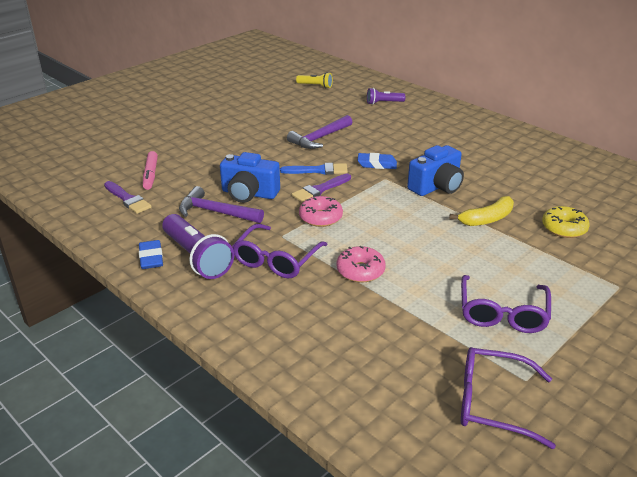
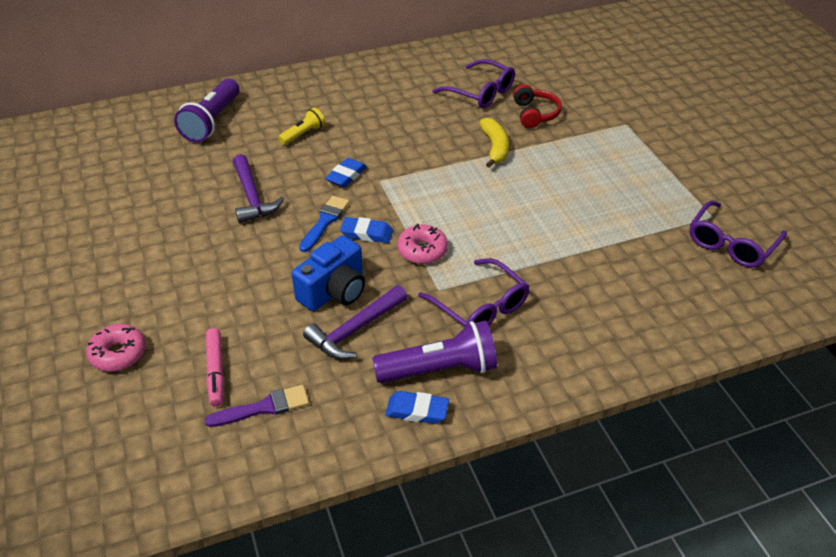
camera: 65 degrees left, 10 degrees up
(151, 174) = (216, 371): pink marker -> pink marker turned 60 degrees clockwise
(315, 86) = (110, 156): yellow flashlight -> yellow flashlight (303, 134)
(320, 189) = (366, 233): purple brush -> blue eraser
(360, 271) = (531, 254): pink donut -> pink donut (118, 354)
(383, 103) = (212, 121): purple flashlight -> purple flashlight, size x1.82
(436, 186) = (419, 154): blue camera -> none
(502, 313) = (630, 195): purple glasses -> purple glasses (480, 92)
(564, 228) = (535, 114): yellow donut -> red headphones

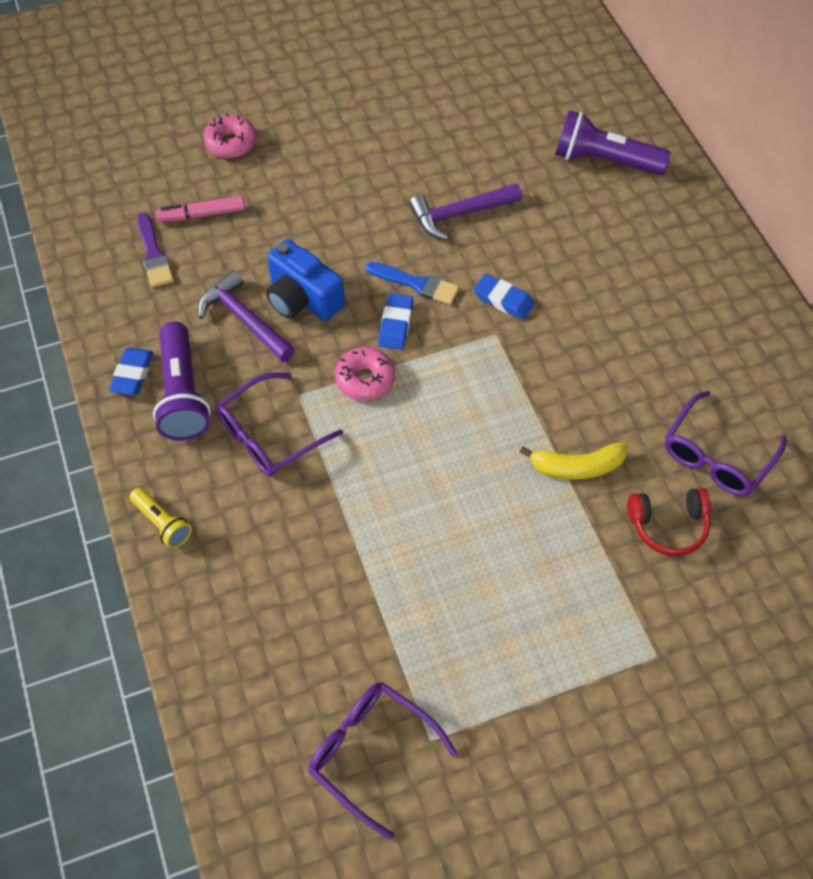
camera: 90 degrees right, 15 degrees up
(303, 134) = (587, 251): yellow flashlight -> yellow flashlight (162, 523)

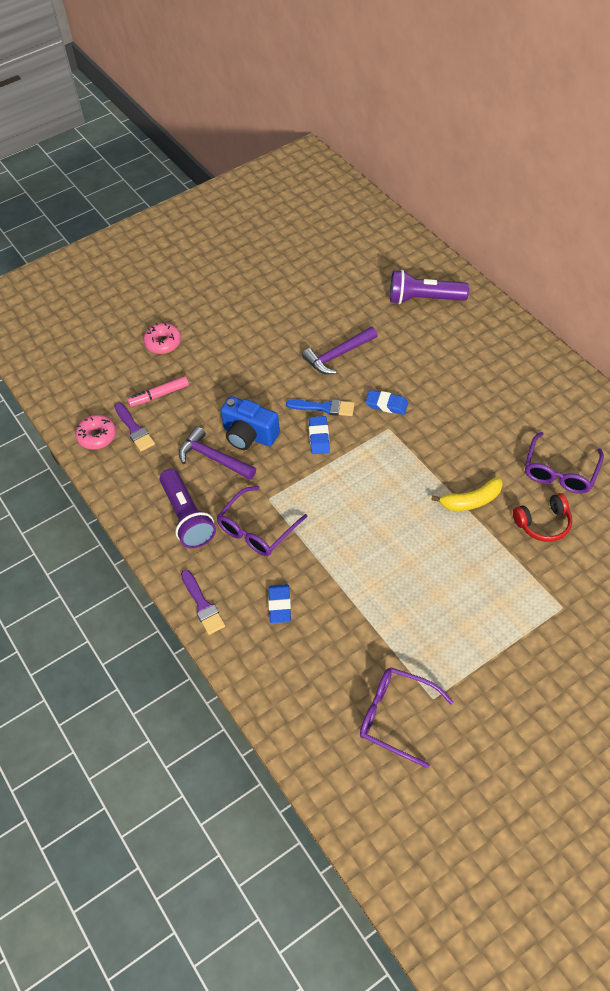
camera: 10 degrees left, 5 degrees down
(132, 374) = (147, 512): blue eraser -> blue eraser (279, 605)
(162, 523) = (202, 605): yellow flashlight -> purple brush
(365, 379) = (310, 478): pink donut -> pink donut (97, 436)

